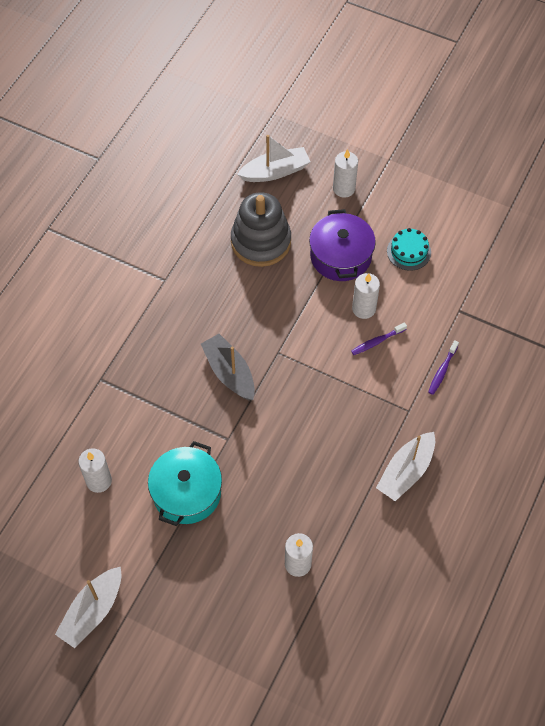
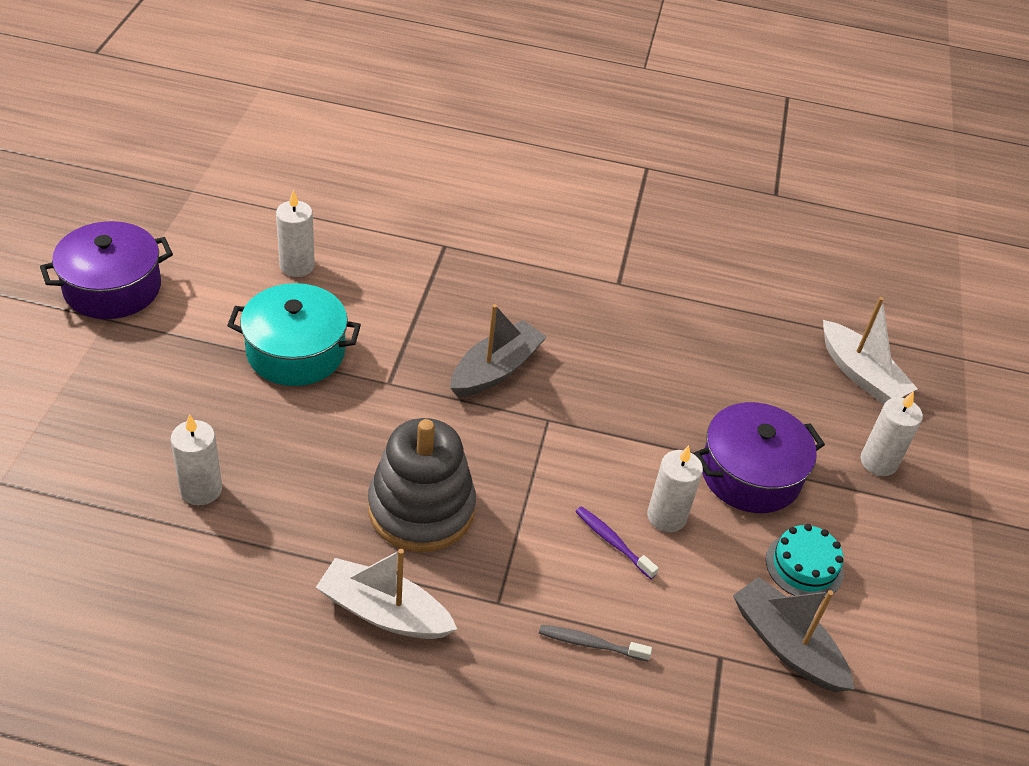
camera: 70 degrees right, 15 degrees down
(92, 611) = (112, 288): white boat -> purple pot
(261, 242) = (729, 374): grey stacking toy -> grey stacking toy (421, 509)
(442, 371) = (590, 644): purple toothbrush -> grey toothbrush
(456, 277) = (786, 645): none -> grey boat

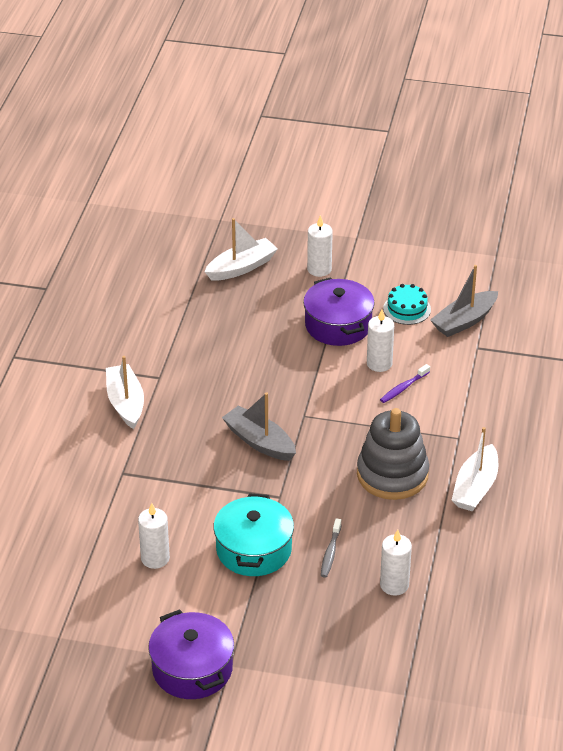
camera: 85 degrees left, 5 degrees down
(569, 252) = (125, 403): none -> white boat
(590, 644) = (479, 399): grey toothbrush -> grey toothbrush (330, 553)

